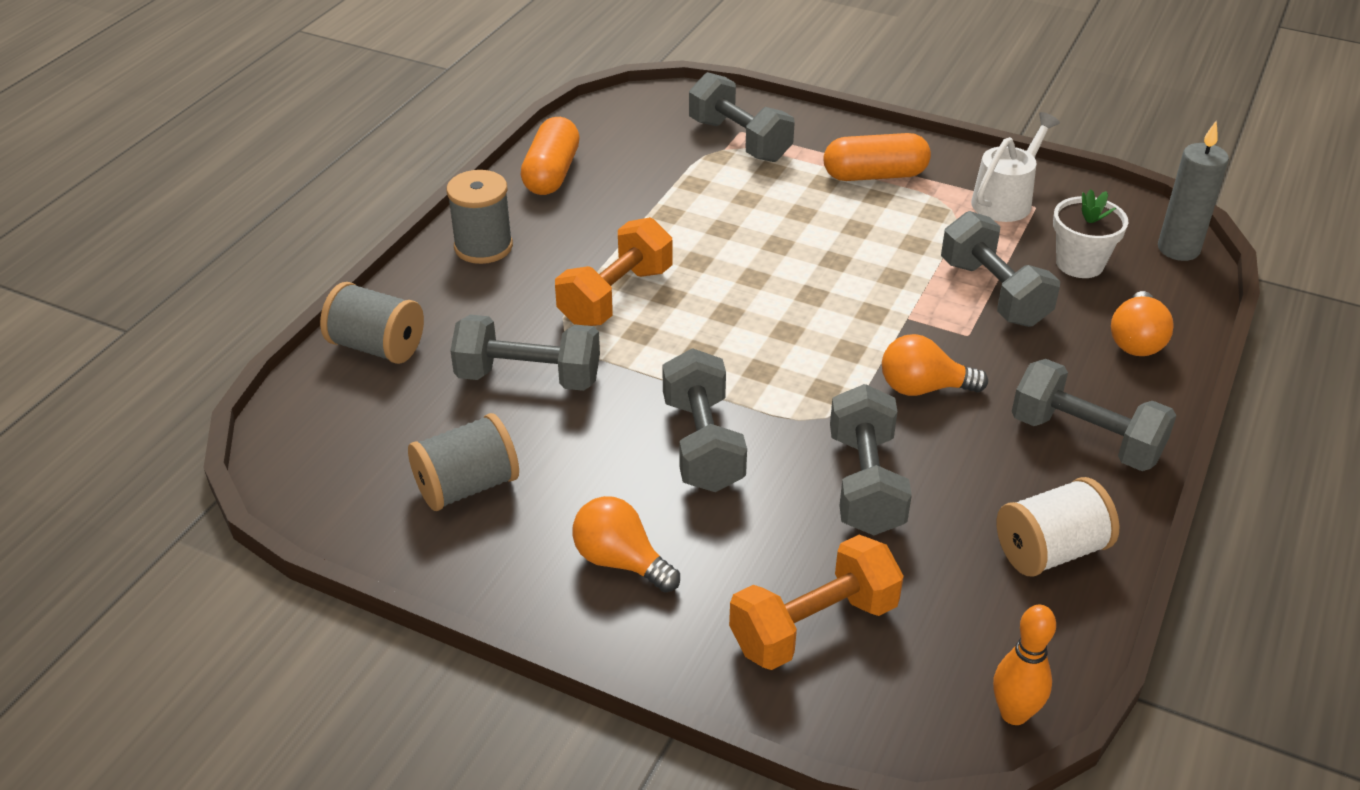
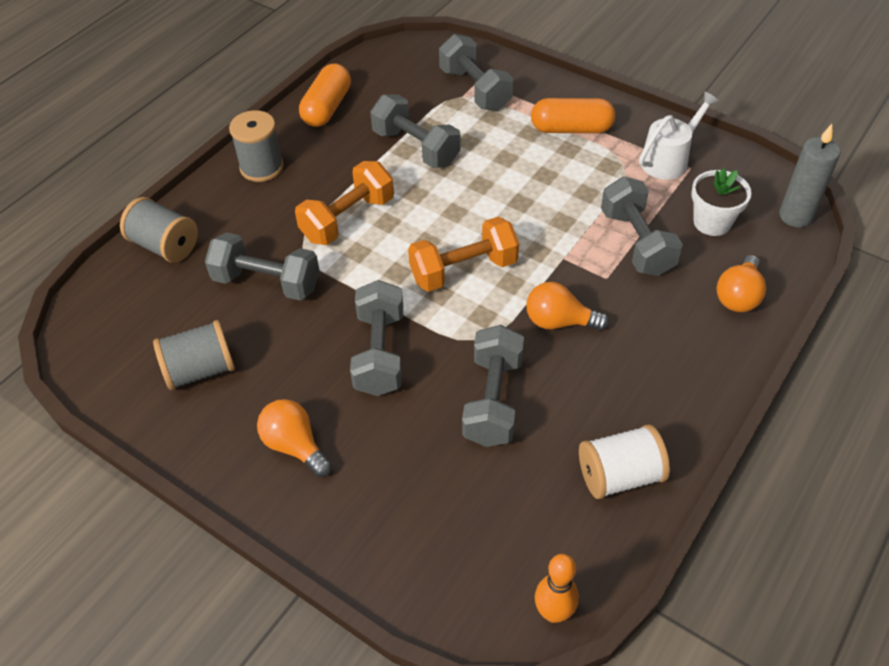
camera: 10 degrees right, 10 degrees up
(813, 626) = (422, 518): orange dumbbell -> orange dumbbell (463, 270)
(1085, 439) = (674, 380): grey dumbbell -> grey dumbbell (416, 147)

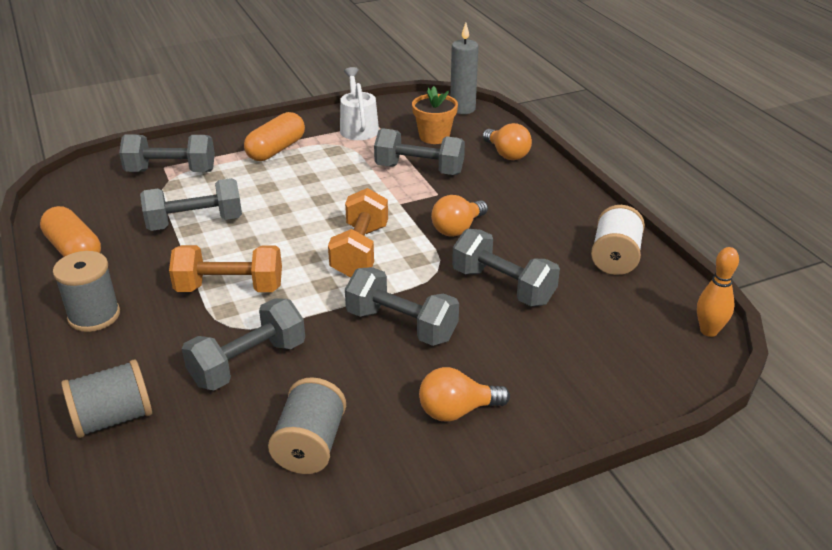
camera: 60 degrees left, 15 degrees down
(347, 219) = (230, 288): orange dumbbell -> orange dumbbell turned 75 degrees counterclockwise
(712, 222) = (434, 136): white flower pot -> orange flower pot

